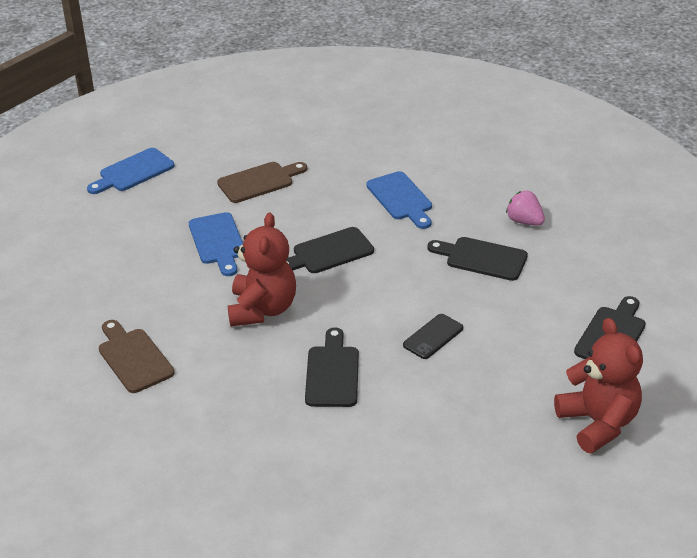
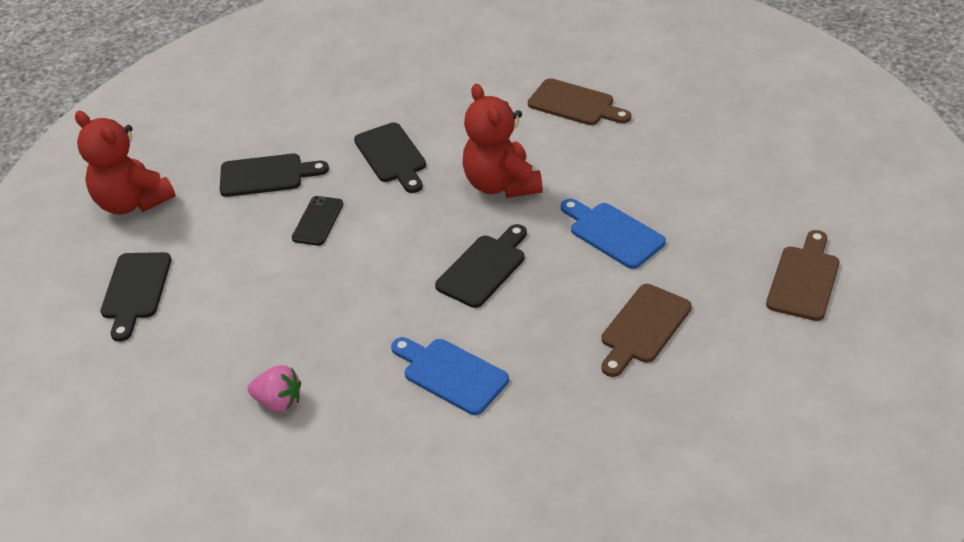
camera: 155 degrees right, 5 degrees up
(133, 172) = (804, 279): blue cutting board -> brown cutting board
(482, 258) = (309, 328): black cutting board -> black cutting board (266, 175)

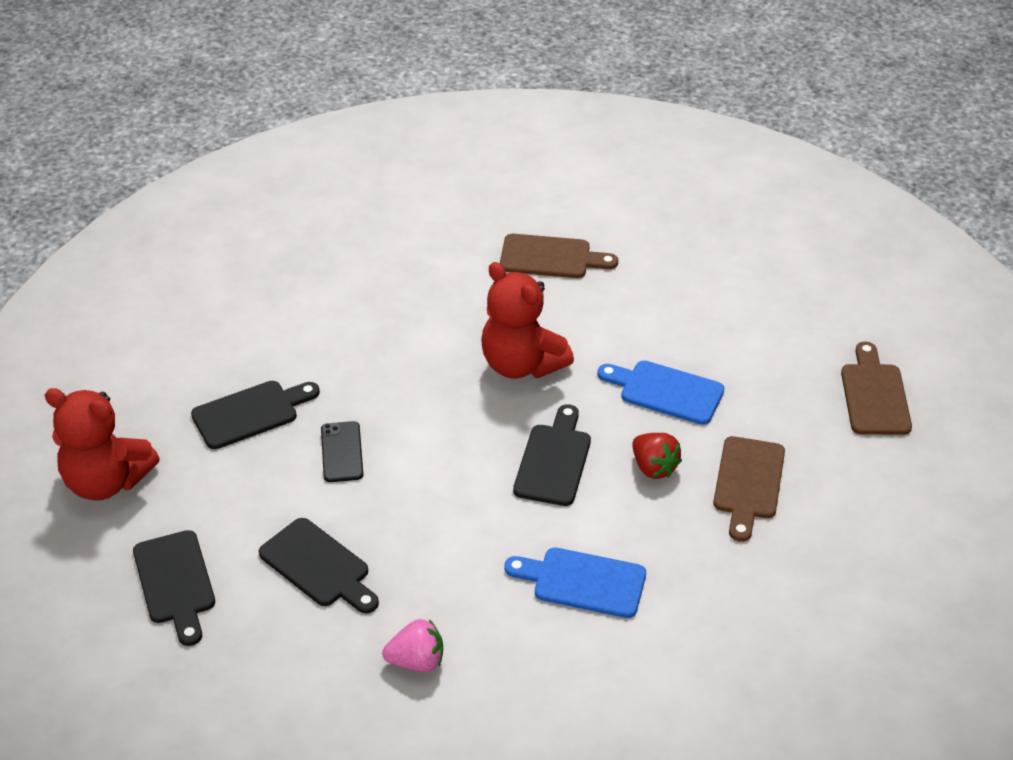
camera: 25 degrees left, 0 degrees up
(392, 156) = (383, 359): black cutting board -> black cutting board (318, 566)
(566, 294) = (654, 467): none -> red strawberry

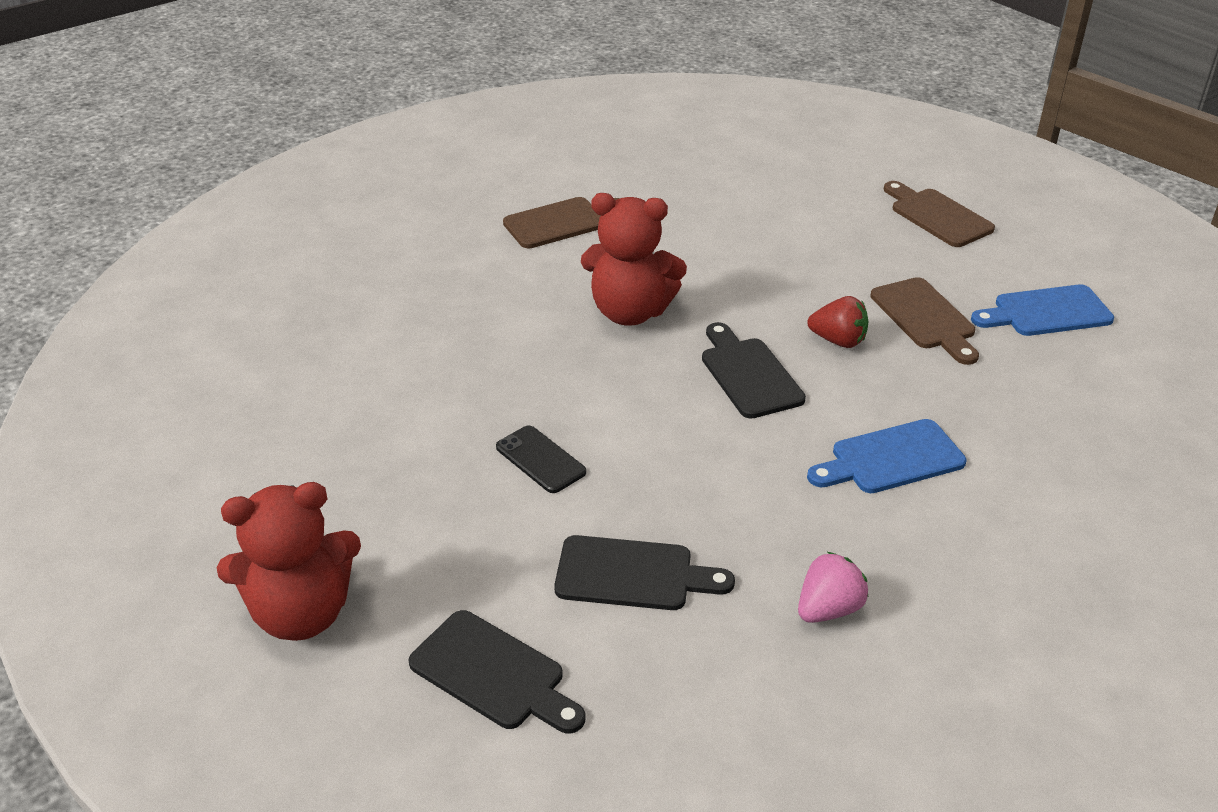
camera: 35 degrees left, 5 degrees down
(250, 413) = (404, 469): black cutting board -> none
(666, 391) = (778, 280): blue cutting board -> blue cutting board (1046, 312)

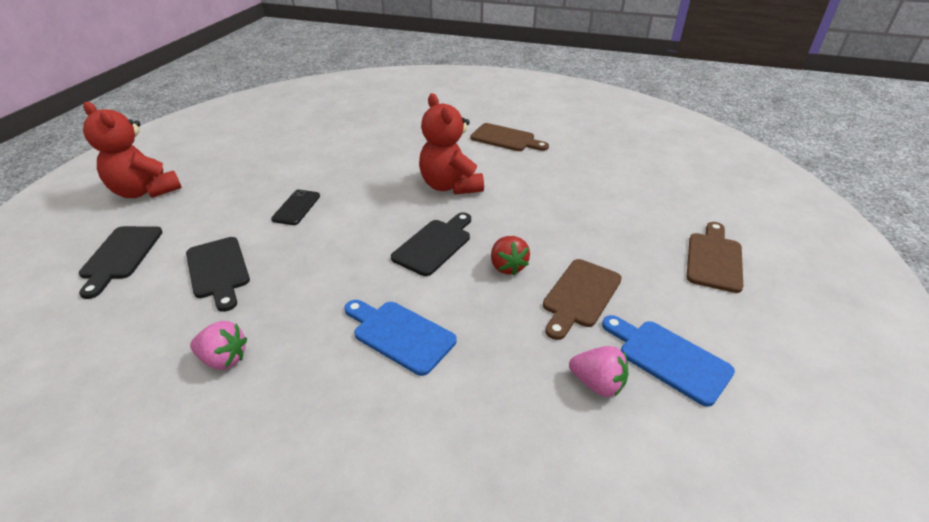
camera: 55 degrees right, 0 degrees up
(1049, 365) = (597, 384): none -> pink strawberry

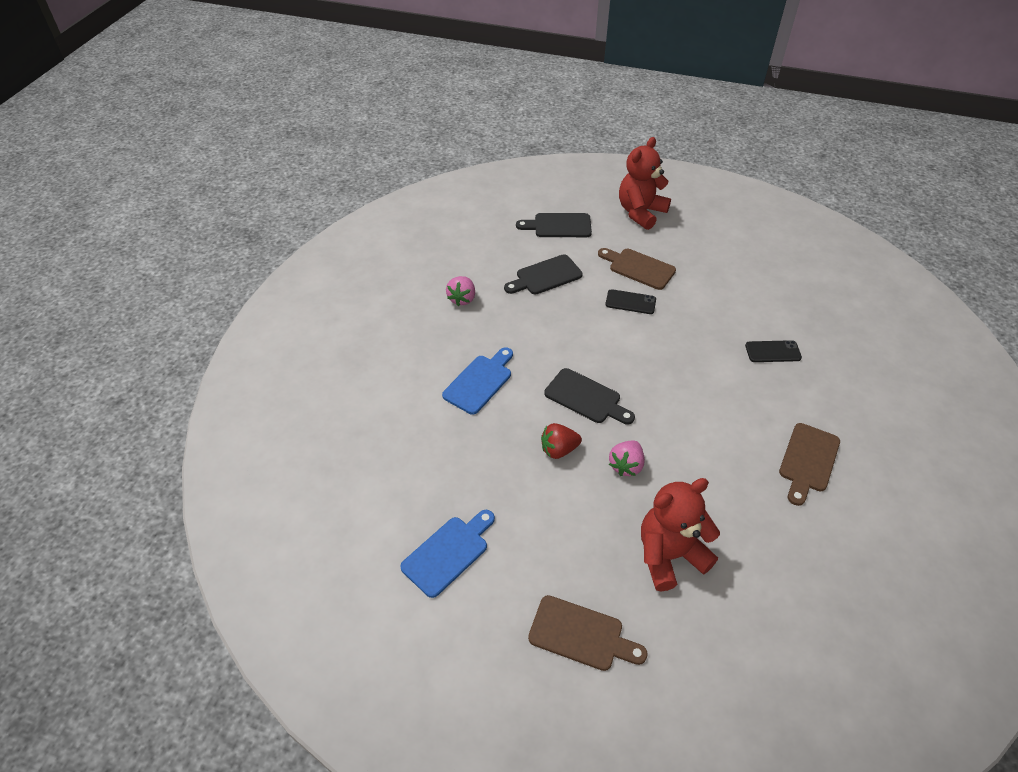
camera: 90 degrees right, 10 degrees up
(389, 139) = (773, 352): none -> black phone
(450, 186) = (685, 407): red teddy bear -> red teddy bear (669, 555)
(580, 296) = (522, 500): brown cutting board -> brown cutting board (638, 268)
(597, 384) = (427, 498): pink strawberry -> pink strawberry (626, 465)

